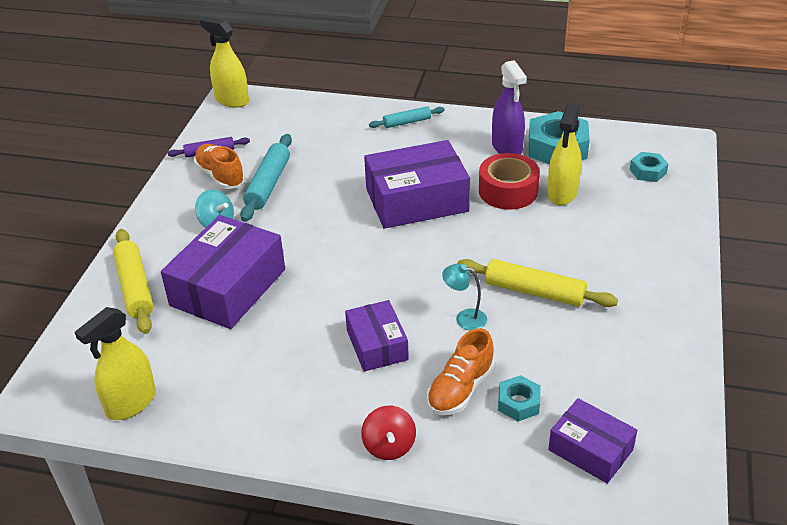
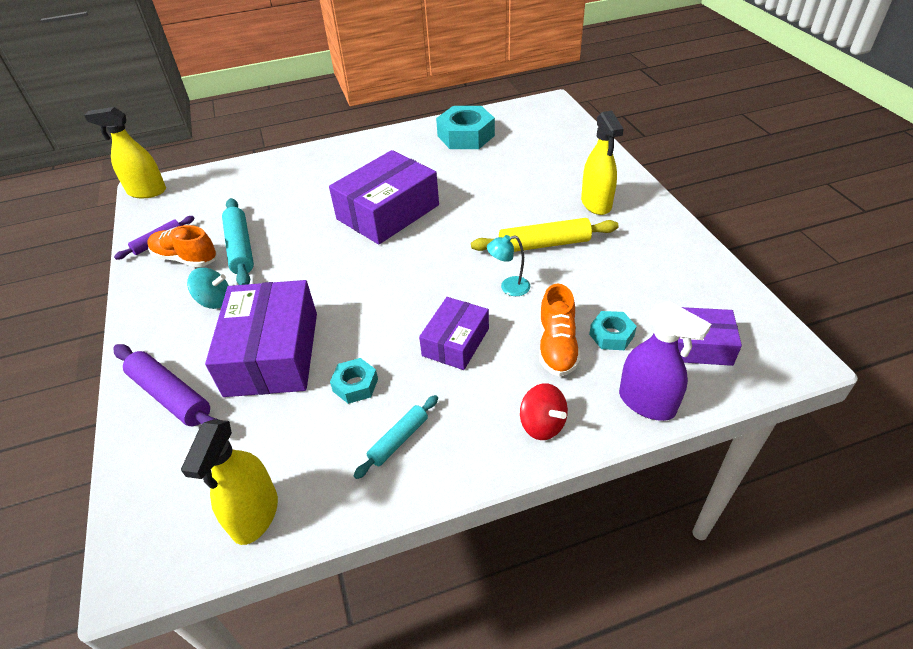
camera: 30 degrees left, 5 degrees up
(135, 287) = (171, 396): yellow rolling pin -> purple rolling pin
(377, 345) = (455, 342): purple box -> purple box turned 75 degrees clockwise
(407, 122) = (328, 157): turquoise rolling pin -> turquoise rolling pin (398, 440)
(507, 147) = (427, 148): purple spray bottle -> purple spray bottle (647, 403)
(508, 191) = (456, 179): red tape -> none
(562, 193) = (499, 166): yellow spray bottle -> yellow spray bottle (596, 204)
(648, 171) = (545, 130): turquoise nut -> turquoise nut (355, 385)

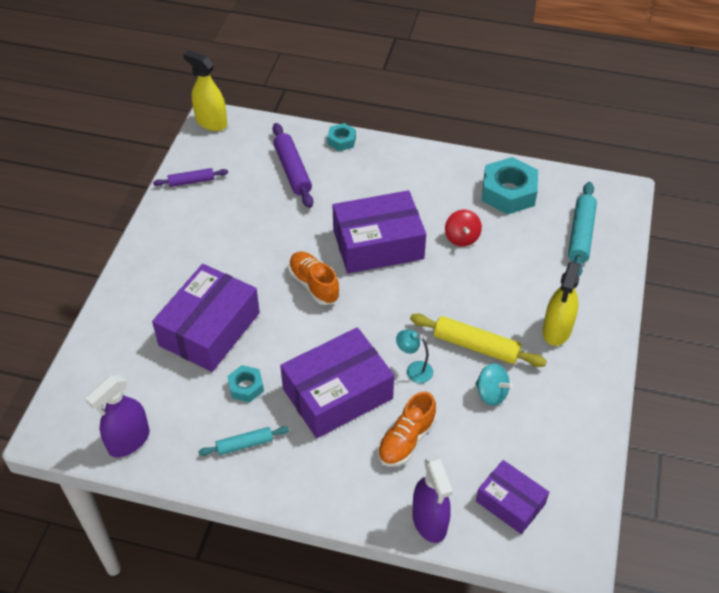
camera: 30 degrees right, 5 degrees up
(171, 396) = (128, 325): purple rolling pin -> purple rolling pin (292, 170)
(186, 258) = (201, 209): orange shoe -> orange shoe (314, 285)
(214, 301) = (199, 261): turquoise spinning top -> turquoise spinning top (491, 393)
(240, 248) = (245, 220): turquoise rolling pin -> turquoise rolling pin (580, 235)
(255, 515) = (129, 441): yellow spray bottle -> purple spray bottle
(455, 342) = (337, 393): purple box -> purple box, size x1.72
(542, 424) = (344, 491): red spinning top -> red spinning top (461, 238)
(611, 335) = (454, 456): turquoise nut -> turquoise nut (341, 141)

